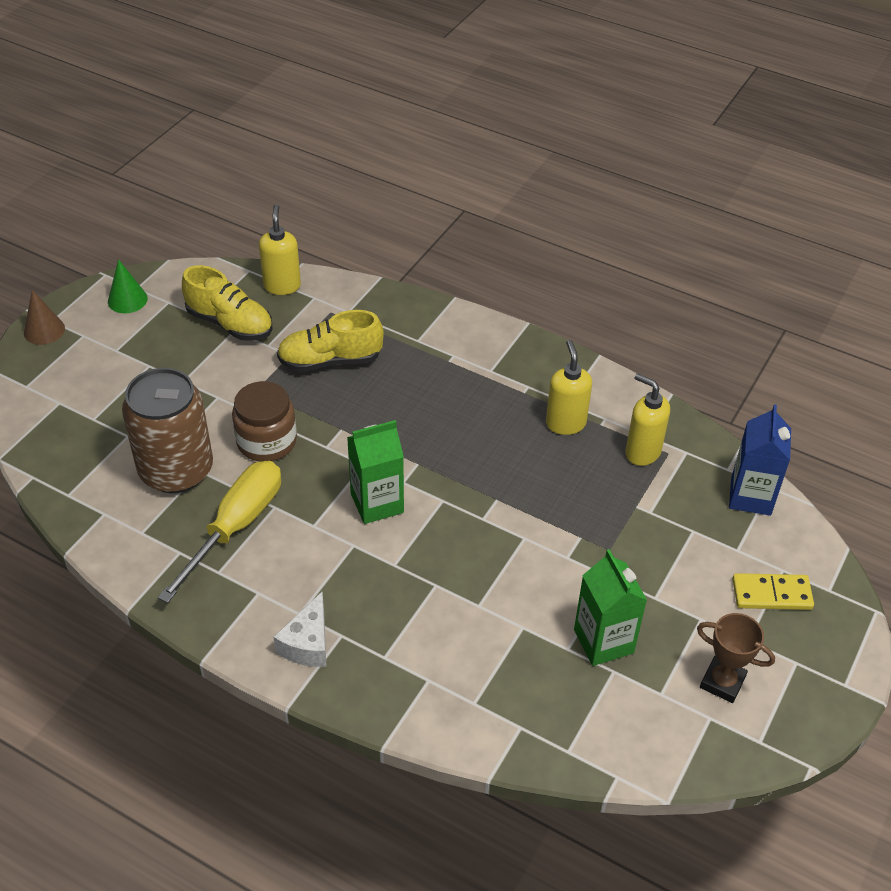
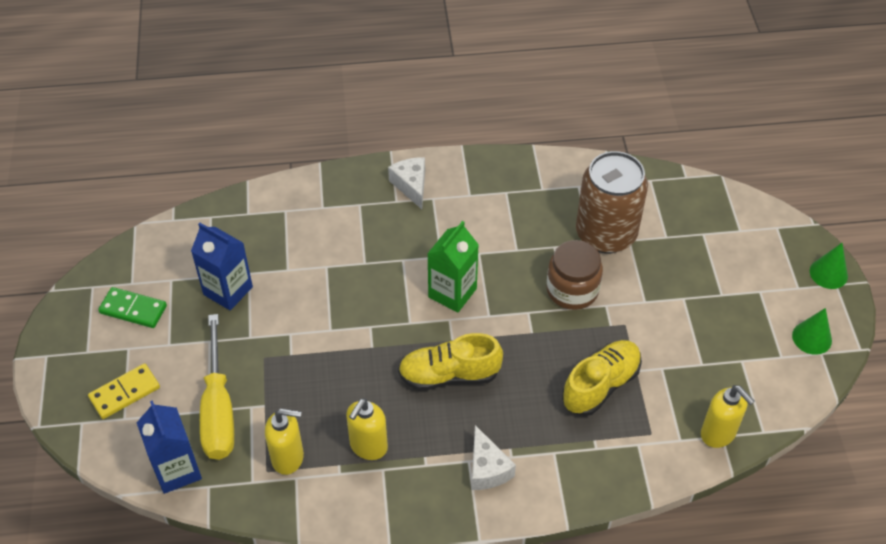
camera: 145 degrees right, 5 degrees up
(44, 330) = (828, 273): brown cone -> green cone
(230, 324) = (712, 368): yellow shoe -> yellow shoe (449, 375)
(236, 526) = (526, 223): yellow screwdriver -> yellow screwdriver (218, 409)
(480, 358) = (487, 469): none -> white cheese
(565, 423) = (368, 446): yellow soap dispenser -> yellow soap dispenser turned 75 degrees clockwise
(603, 641) = (228, 290): green carton -> blue carton
(722, 682) = (133, 309): brown trophy -> green domino

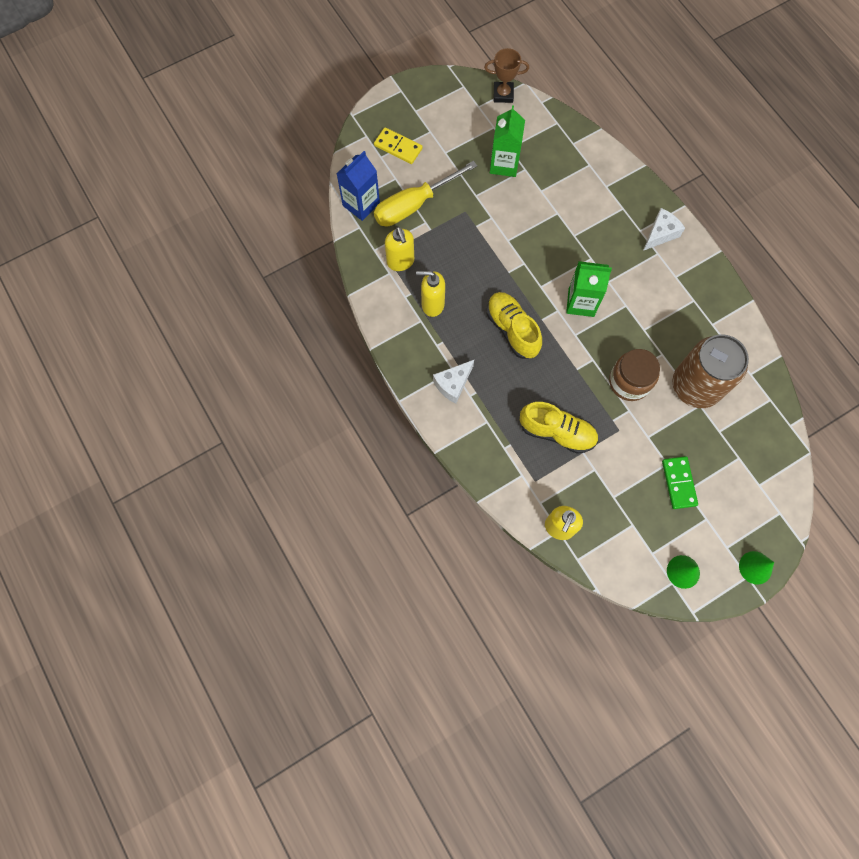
camera: 65 degrees right, 20 degrees up
(133, 309) = (459, 118): green domino -> green domino (679, 483)
(134, 252) = (503, 94): none -> brown trophy
(228, 290) = (504, 164): blue carton -> green carton

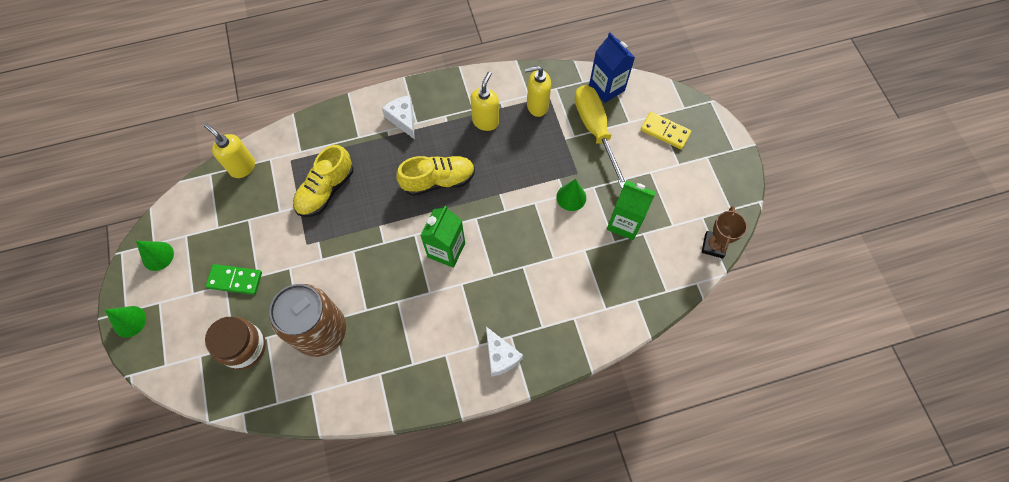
camera: 105 degrees right, 5 degrees down
(398, 147) = (665, 132): yellow domino -> yellow domino turned 75 degrees clockwise
(492, 211) = (571, 197): none -> green cone
(629, 382) = (349, 269): brown jar -> brown jar (244, 347)

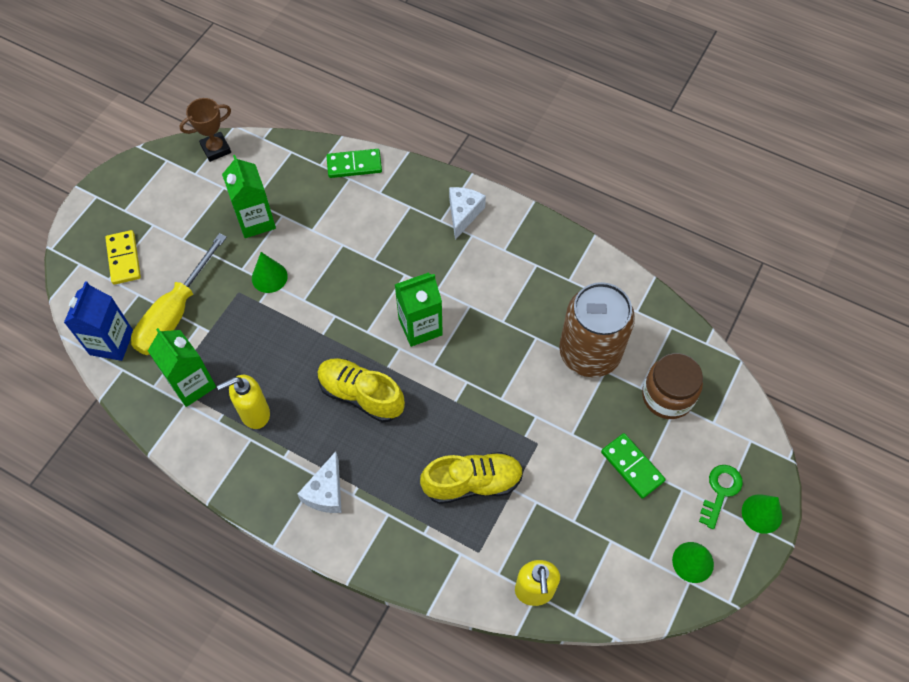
camera: 135 degrees left, 5 degrees down
(166, 313) = (720, 491): none -> green key
(537, 106) = (192, 384): yellow soap dispenser -> green carton
(614, 322) = (354, 165): none -> green domino

